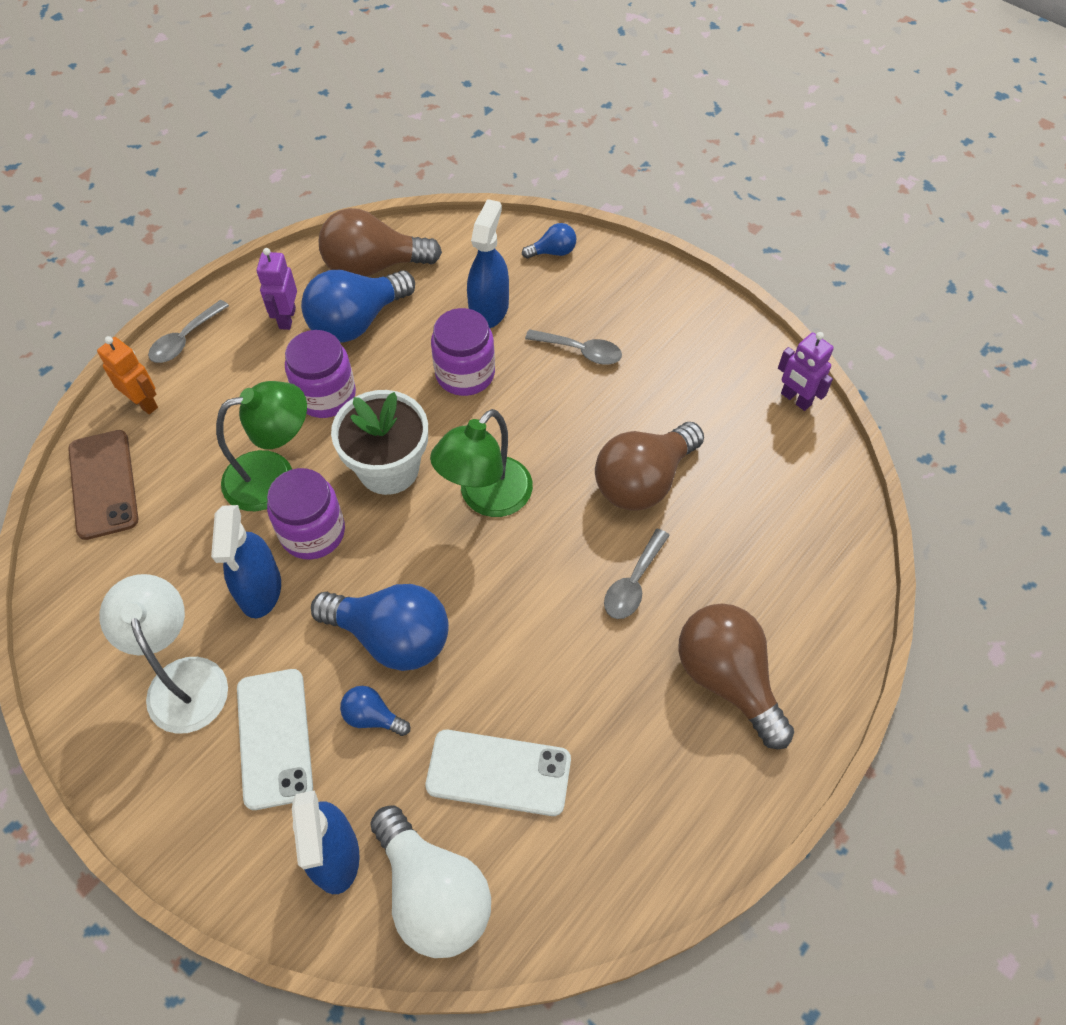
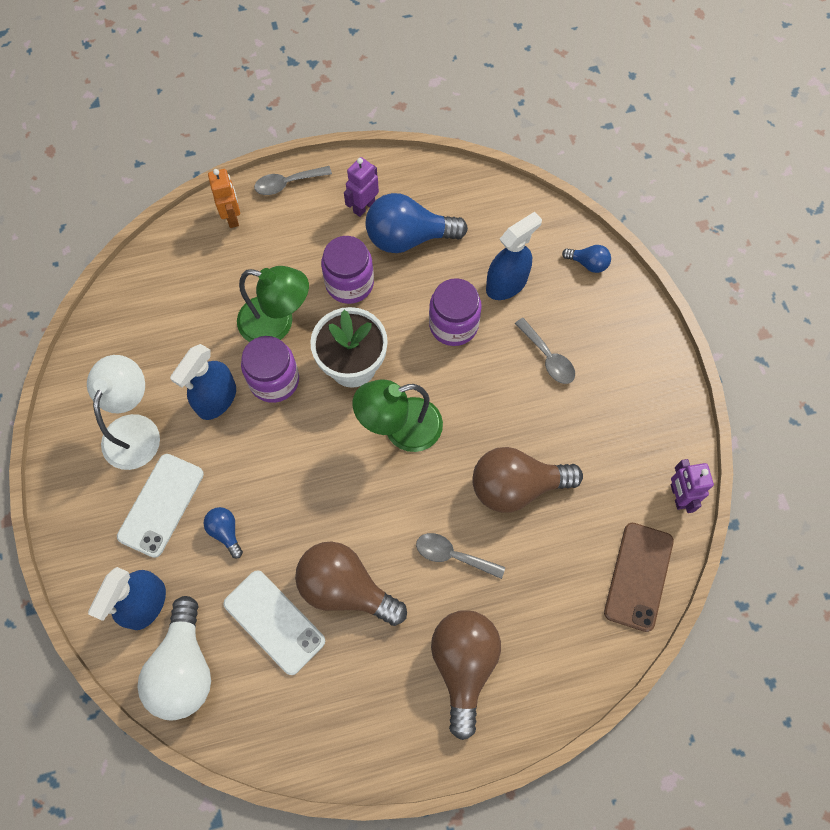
camera: 35 degrees right, 10 degrees up
(103, 484) = (172, 262): brown phone -> brown phone (638, 576)
(373, 266) = (450, 199): brown light bulb -> brown light bulb (345, 588)
(392, 637) = (273, 487): blue light bulb -> none
(633, 583) = (453, 555): grey spoon -> grey spoon turned 45 degrees clockwise

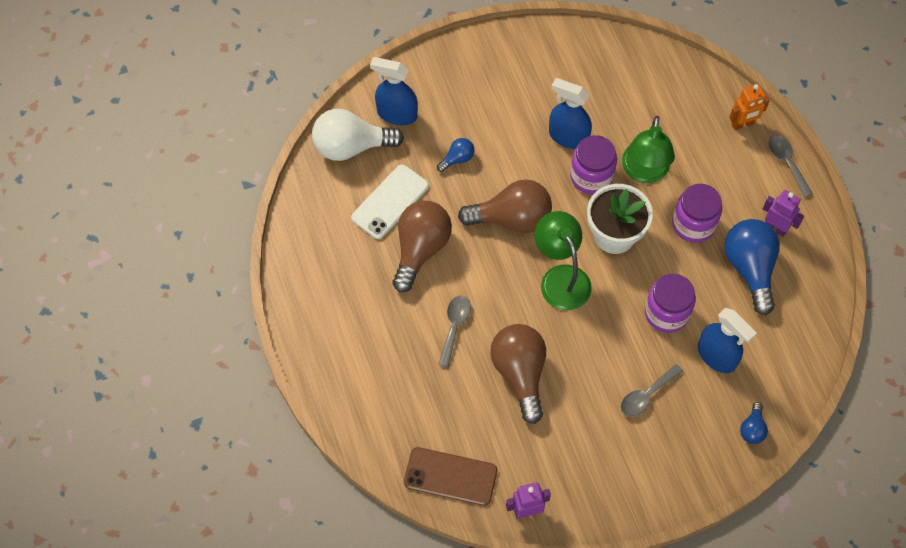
camera: 85 degrees right, 5 degrees down
(135, 429) = (534, 83): white lamp -> none
(161, 505) = (474, 112): white phone -> none
(463, 665) = (366, 340): brown light bulb -> brown light bulb (512, 218)

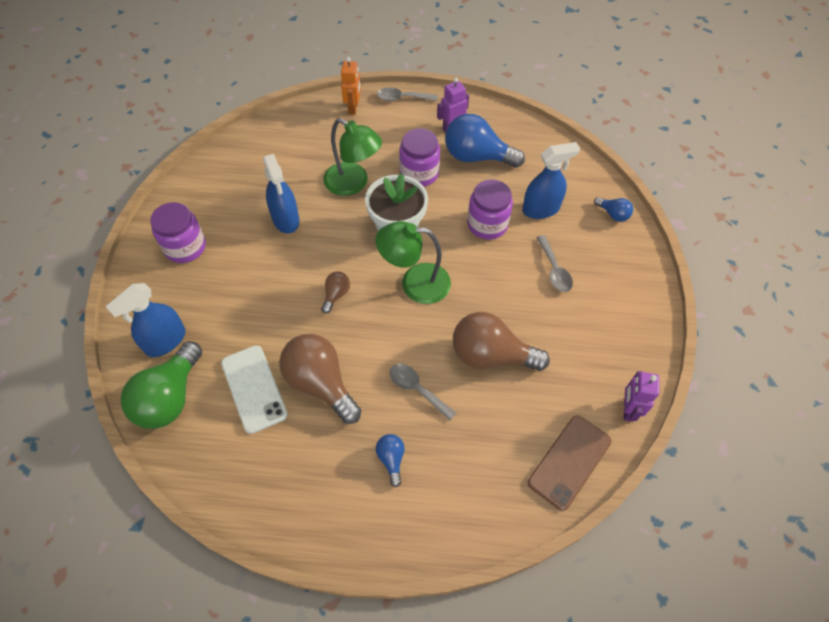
camera: 65 degrees left, 5 degrees down
(351, 146) = (170, 397): white light bulb -> green light bulb
(457, 159) = (248, 311): blue light bulb -> blue light bulb (391, 459)
(512, 218) = (336, 295): brown light bulb -> brown light bulb, size x0.47
(568, 137) = (286, 219): blue spray bottle -> blue spray bottle turned 75 degrees counterclockwise
(591, 176) = (334, 220): purple jar -> purple jar (185, 247)

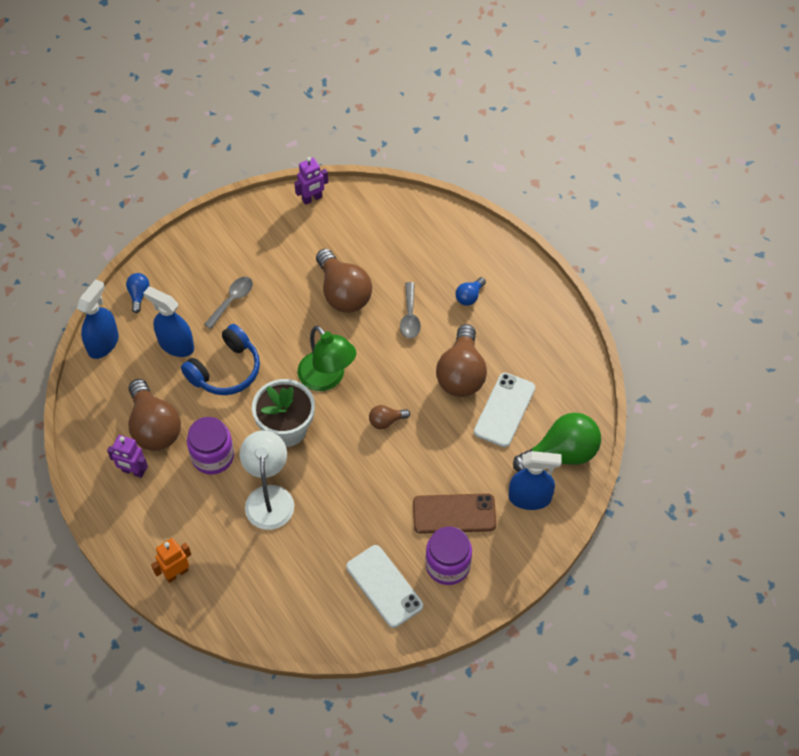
camera: 130 degrees left, 0 degrees up
(217, 201) = (384, 586): none -> white phone
(286, 219) = (352, 516): blue spray bottle -> blue spray bottle (103, 343)
(353, 184) = (269, 497): green lamp -> white lamp
(402, 98) = (127, 541): grey spoon -> none
(477, 157) = (154, 427): blue light bulb -> brown light bulb
(487, 224) = (225, 370): purple jar -> blue headphones
(569, 462) = (378, 208): brown phone -> brown phone (454, 513)

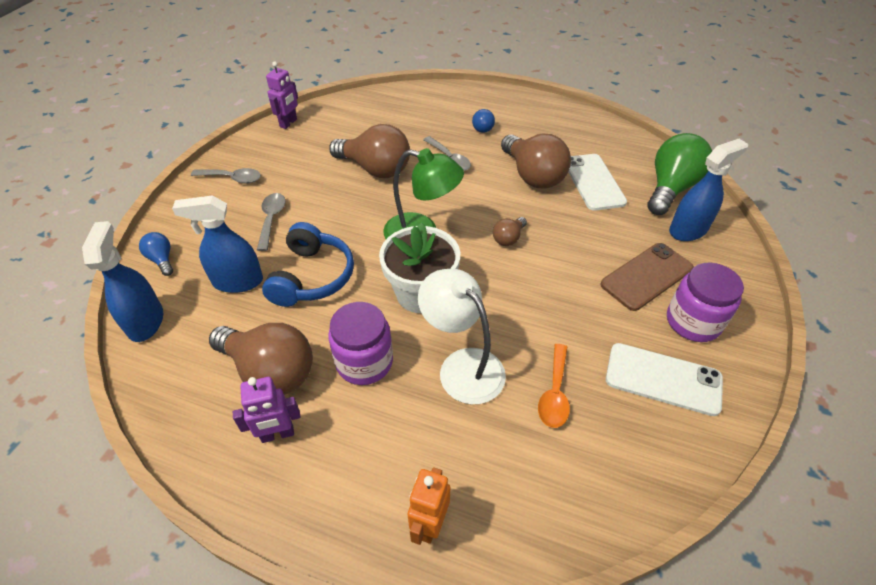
camera: 35 degrees left, 10 degrees down
(230, 240) = (232, 178): none -> grey spoon
(308, 550) = (554, 393): none -> orange spoon

